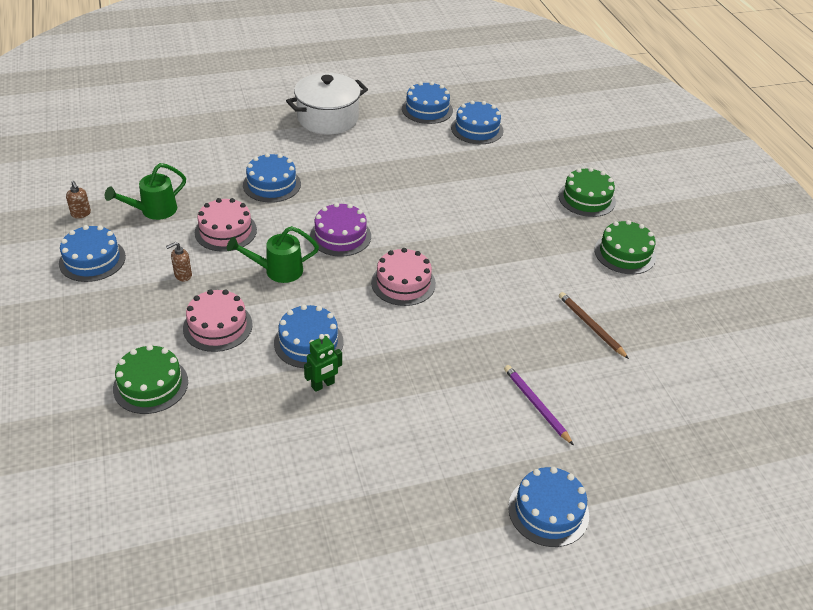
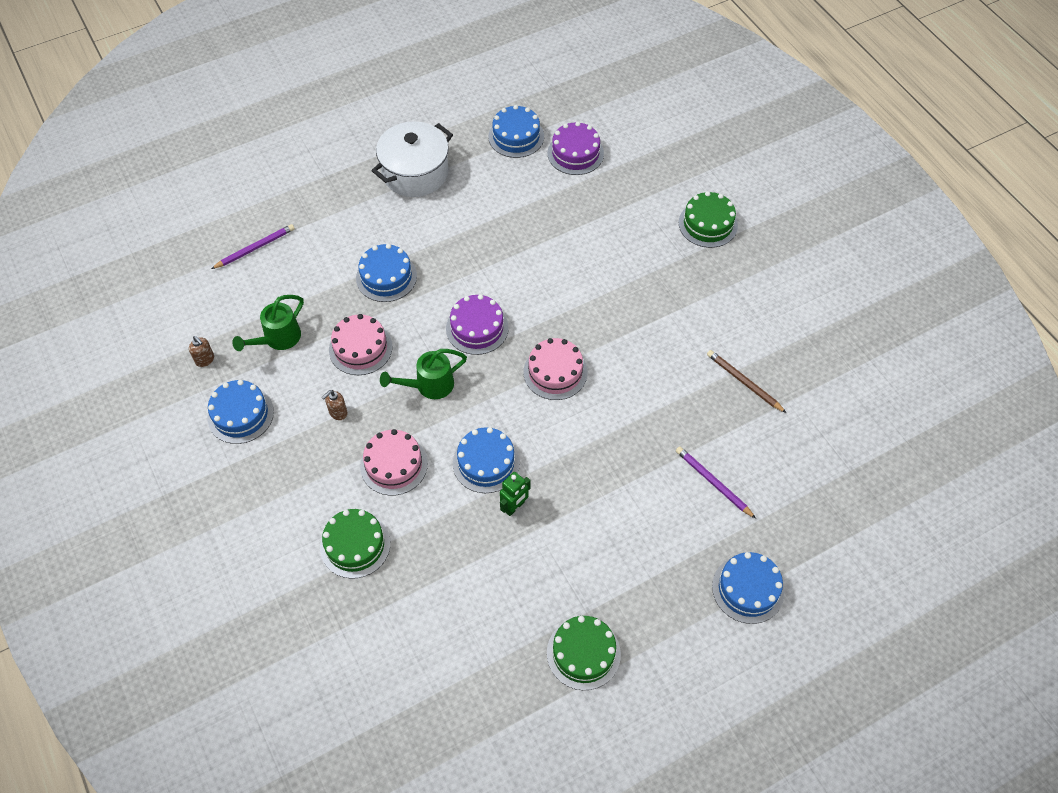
camera: 10 degrees left, 15 degrees up
(164, 144) = (255, 248): none -> purple pencil
(477, 129) = (575, 153): blue cake -> purple cake
(625, 253) = (758, 286): green cake -> green cake (583, 653)

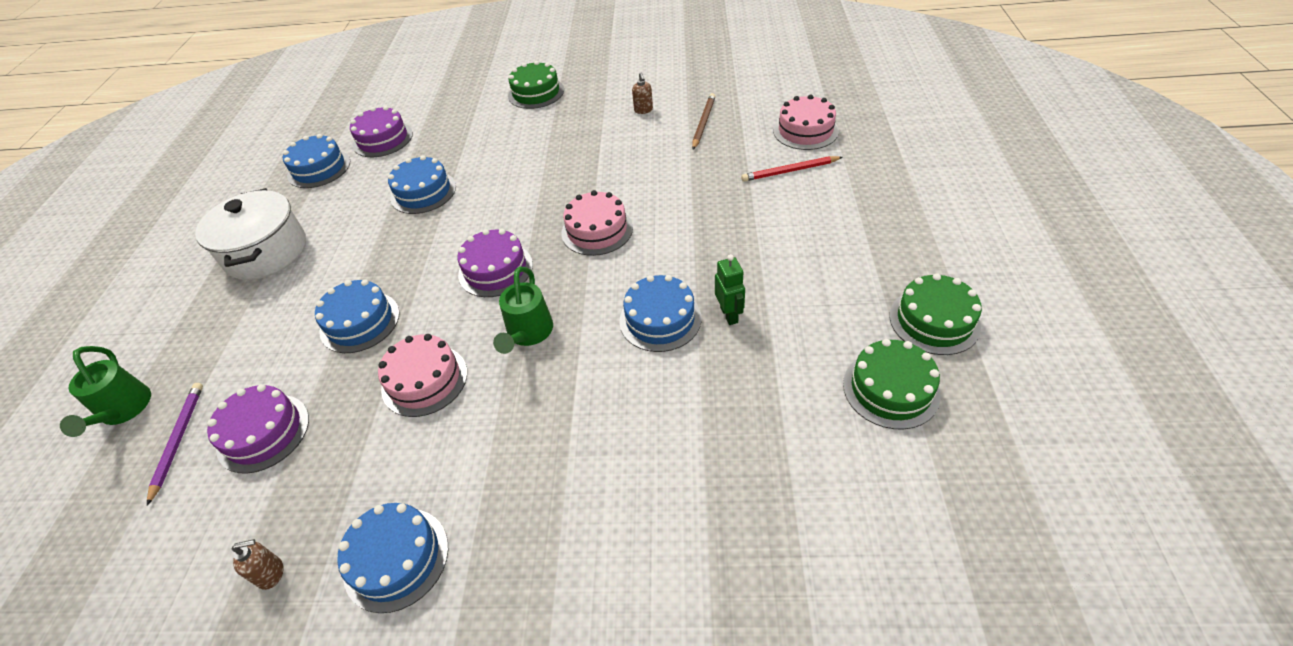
camera: 55 degrees left, 10 degrees down
(278, 339) = (329, 464): green watering can -> green watering can (124, 410)
(281, 288) = (263, 433): none -> purple cake
(338, 413) = (489, 437): brown soap dispenser -> brown soap dispenser (643, 110)
(355, 545) = (686, 490): green cake -> green cake (890, 389)
(394, 465) = (603, 405): pink cake -> pink cake (805, 131)
(713, 483) = (790, 171): purple pencil -> red pencil
(744, 382) = (703, 123): brown pencil -> brown pencil turned 120 degrees clockwise
(748, 589) = (910, 186): blue cake -> blue cake (423, 192)

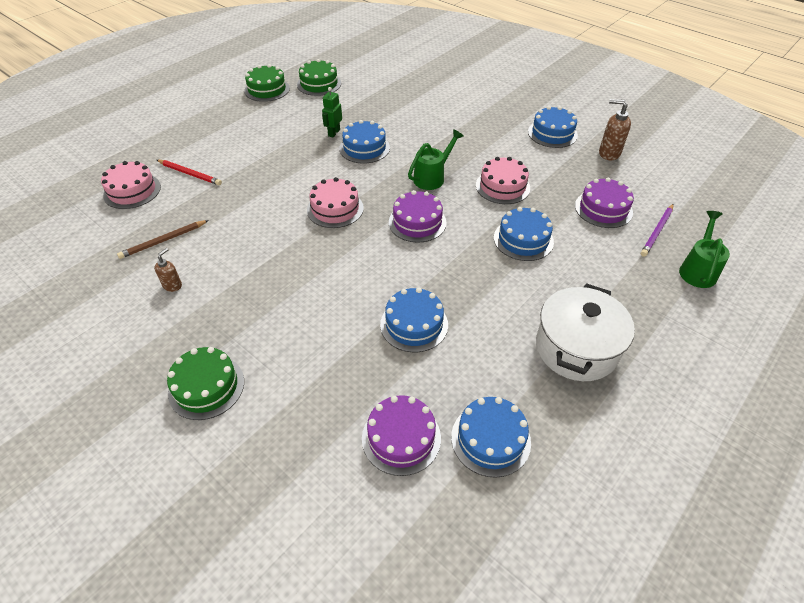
camera: 145 degrees left, 0 degrees up
(271, 573) = (609, 153): brown soap dispenser -> brown soap dispenser, size x1.64

